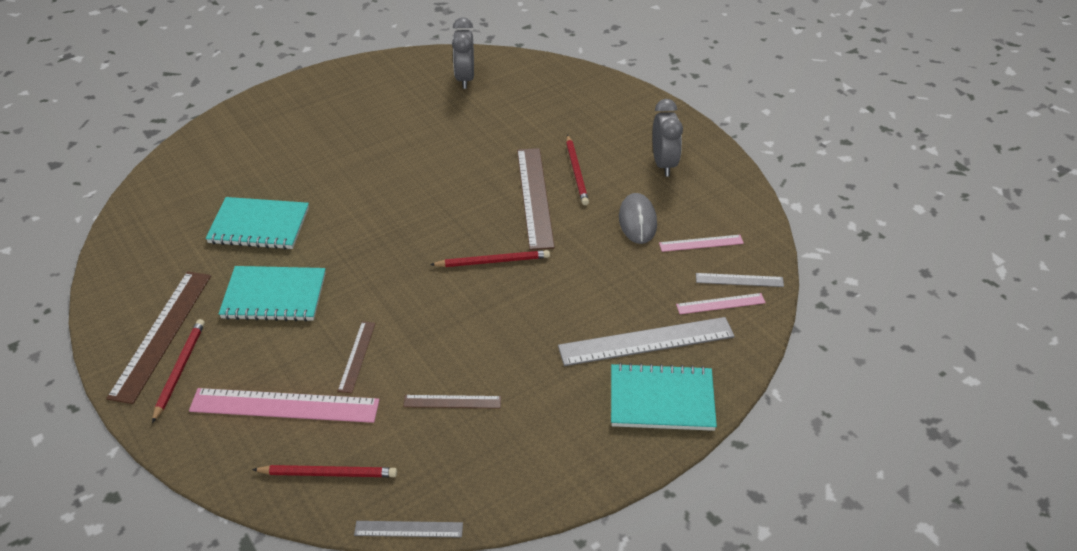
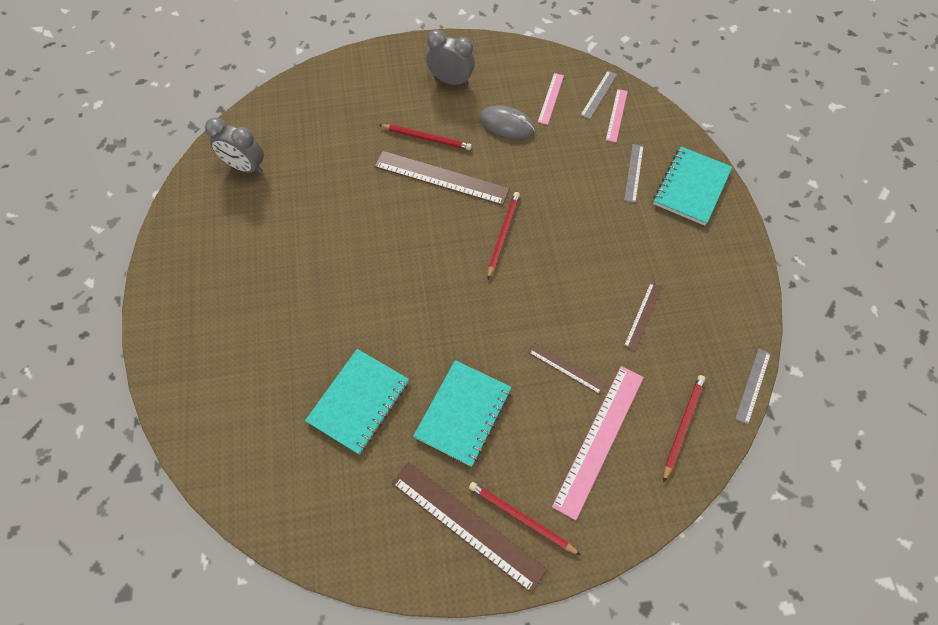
camera: 65 degrees left, 20 degrees up
(646, 341) = (634, 173): grey ruler -> grey ruler, size x0.52

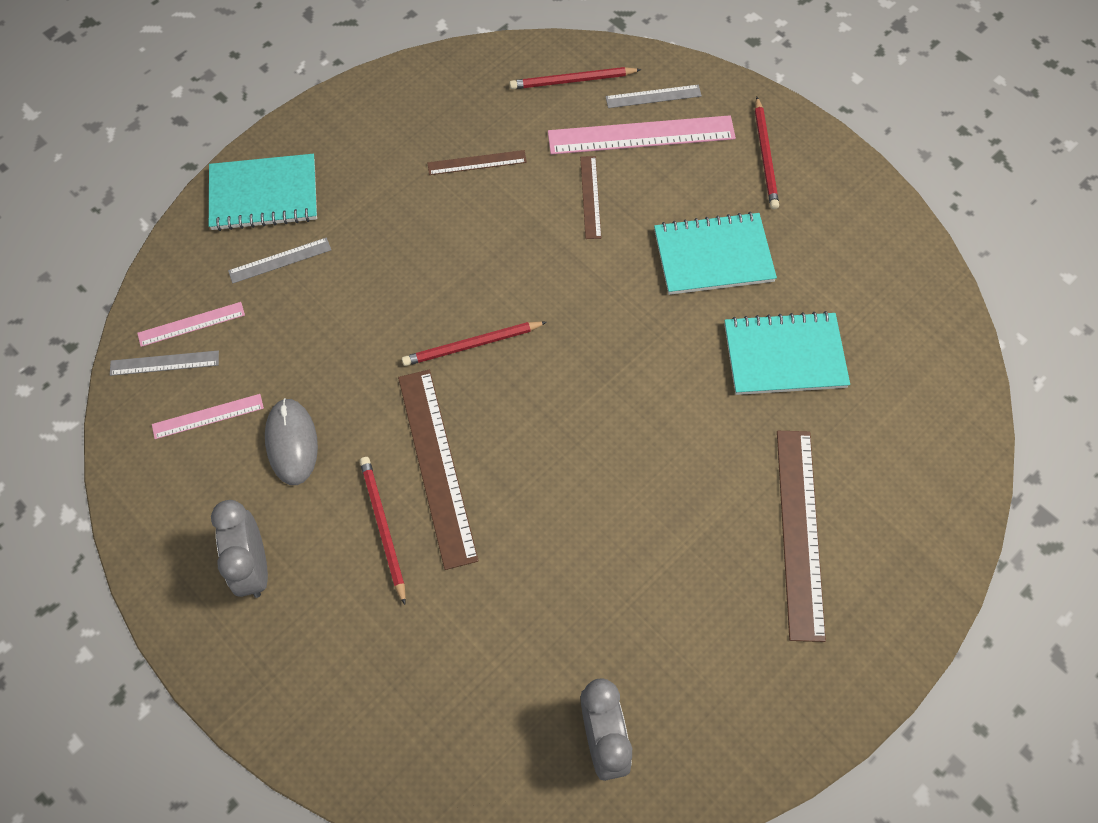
camera: 125 degrees left, 0 degrees up
(467, 525) = (809, 191): brown ruler -> brown ruler (800, 532)
(753, 385) = (485, 47): grey ruler -> grey ruler (653, 96)

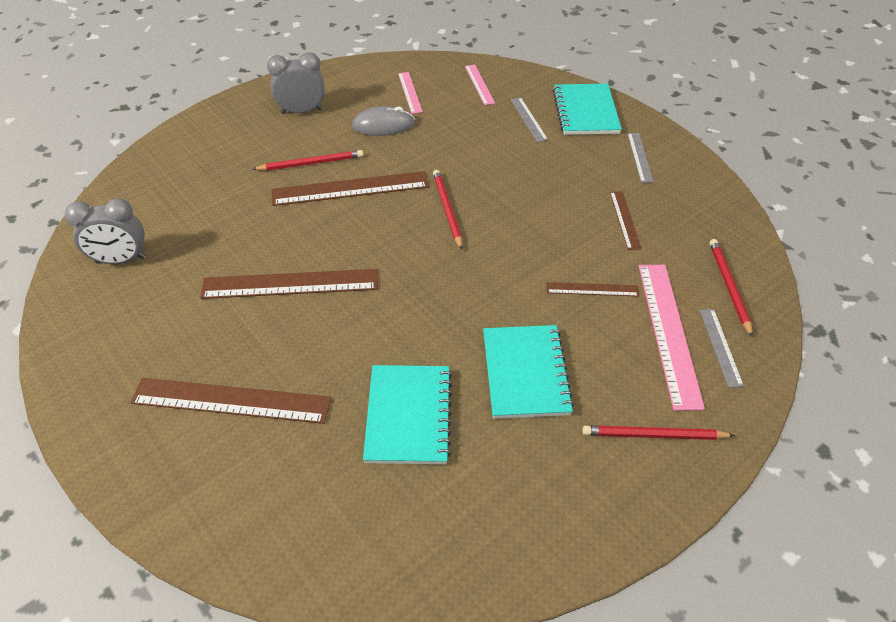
camera: 95 degrees right, 15 degrees down
(164, 363) = (451, 75): grey ruler -> grey ruler (639, 157)
(620, 506) = (290, 284): none -> brown ruler

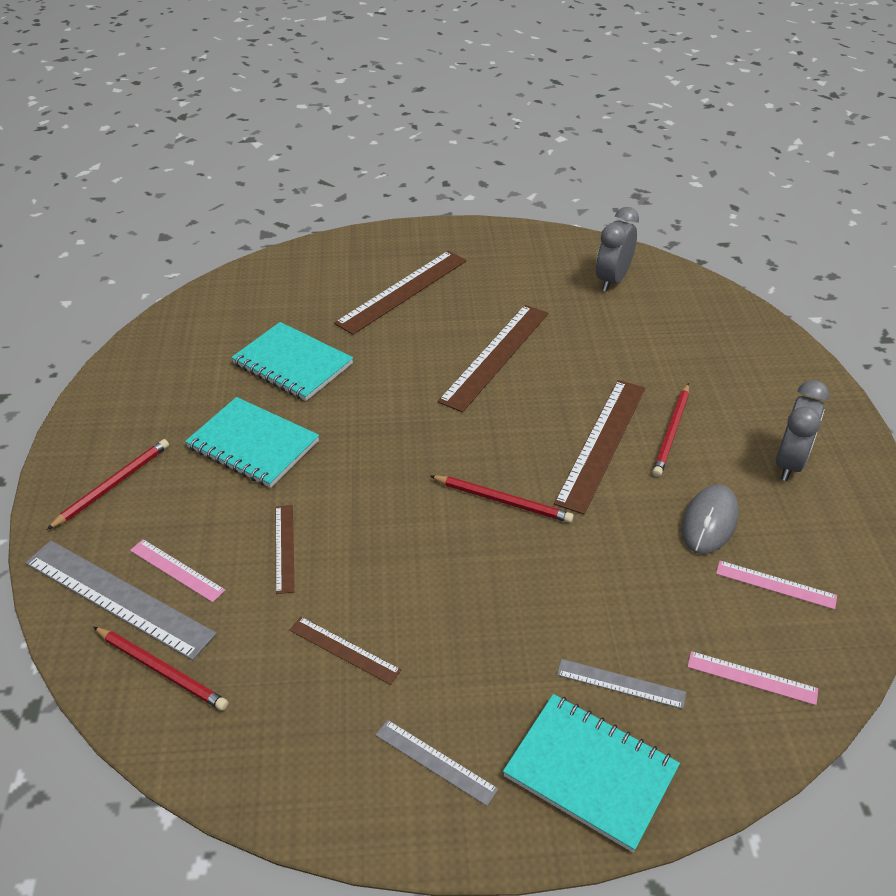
camera: 125 degrees right, 5 degrees down
(592, 289) = (284, 548): brown ruler -> brown ruler turned 45 degrees counterclockwise
(668, 332) = (177, 570): pink ruler -> pink ruler, size x0.52
(720, 347) = (118, 598): grey ruler -> grey ruler, size x1.92

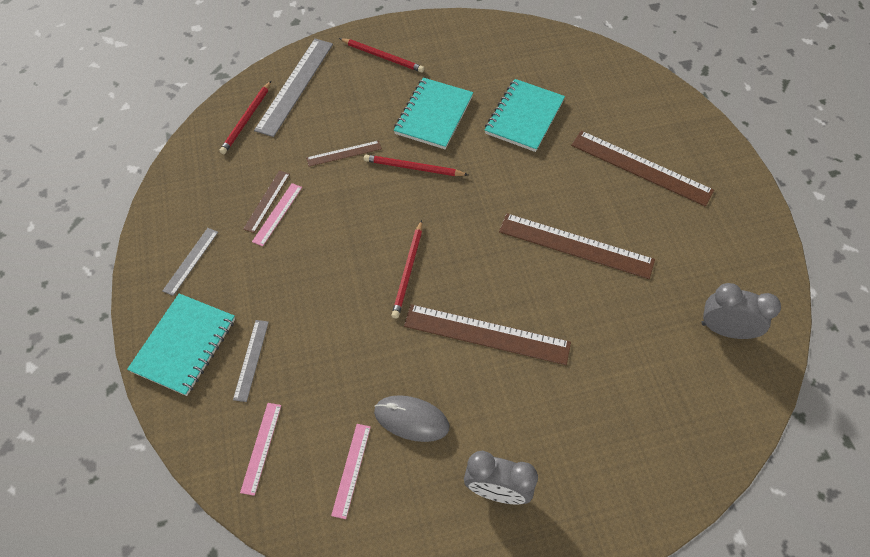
camera: 80 degrees right, 15 degrees up
(177, 570) = (319, 106): pink ruler -> pink ruler (277, 214)
(672, 432) = (514, 389): red pencil -> red pencil (413, 168)

